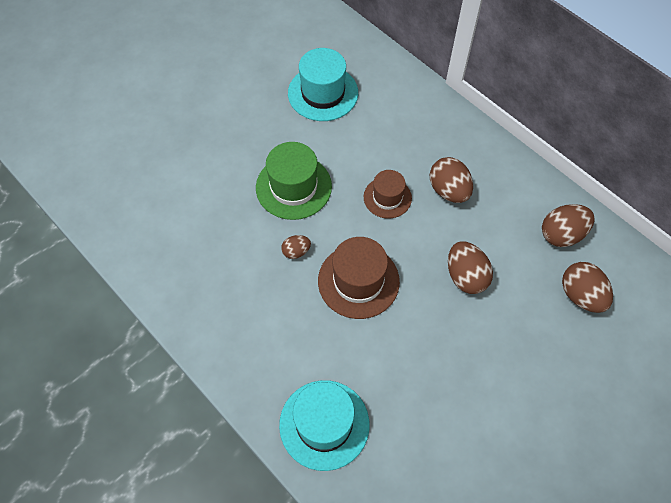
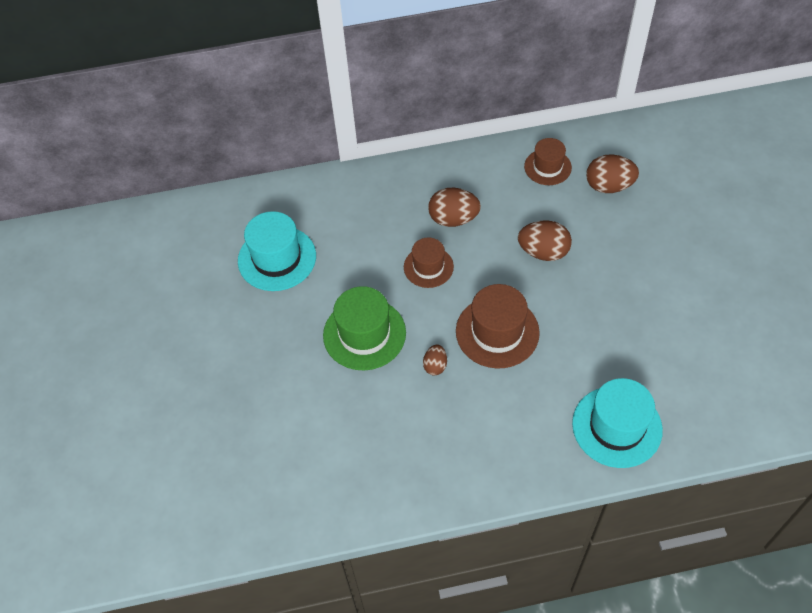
camera: 55 degrees left, 5 degrees down
(562, 234) = (547, 167): brown egg -> brown hat

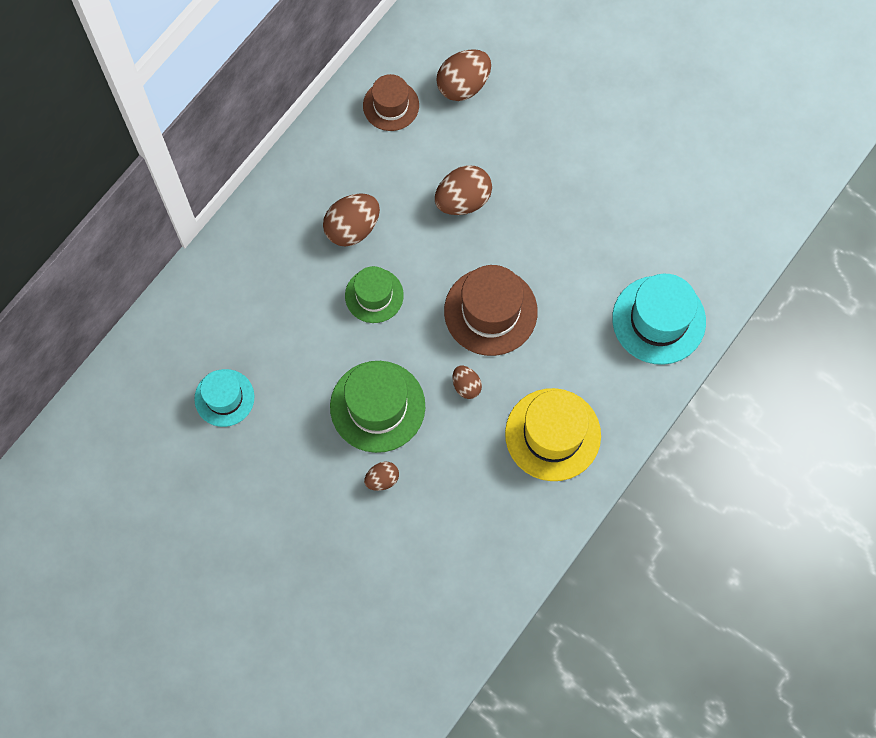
camera: 45 degrees left, 15 degrees up
(277, 258) = (224, 398): turquoise hat -> turquoise hat, size x0.63
(322, 381) = (382, 479): none -> brown egg
(428, 267) = (374, 295): brown hat -> green hat
(465, 443) = (553, 434): none -> yellow hat

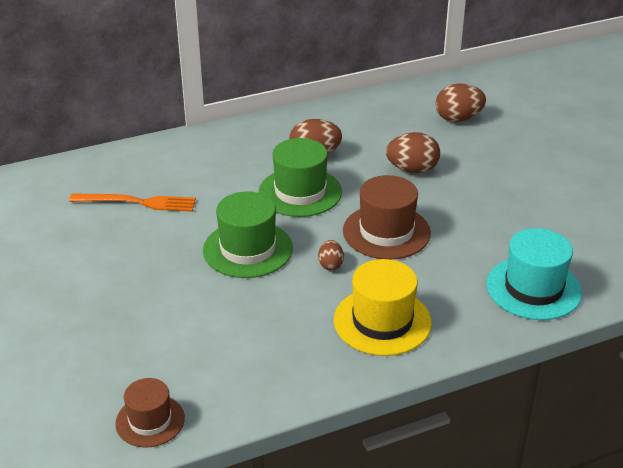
camera: 30 degrees right, 35 degrees down
(224, 398) = (137, 202): turquoise hat -> orange fork
(374, 295) = (300, 192): green hat -> green hat, size x1.59
(382, 479) = (212, 291): brown egg -> none
(391, 105) = (395, 111): brown hat -> brown hat (150, 421)

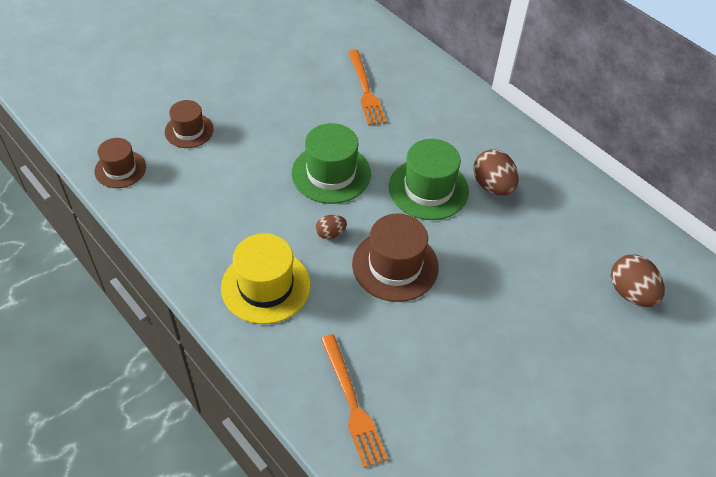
camera: 70 degrees right, 15 degrees up
(117, 349) = (189, 130): none -> brown hat
(412, 169) = (508, 268): brown egg -> none
(533, 288) = (352, 403): turquoise hat -> orange fork

